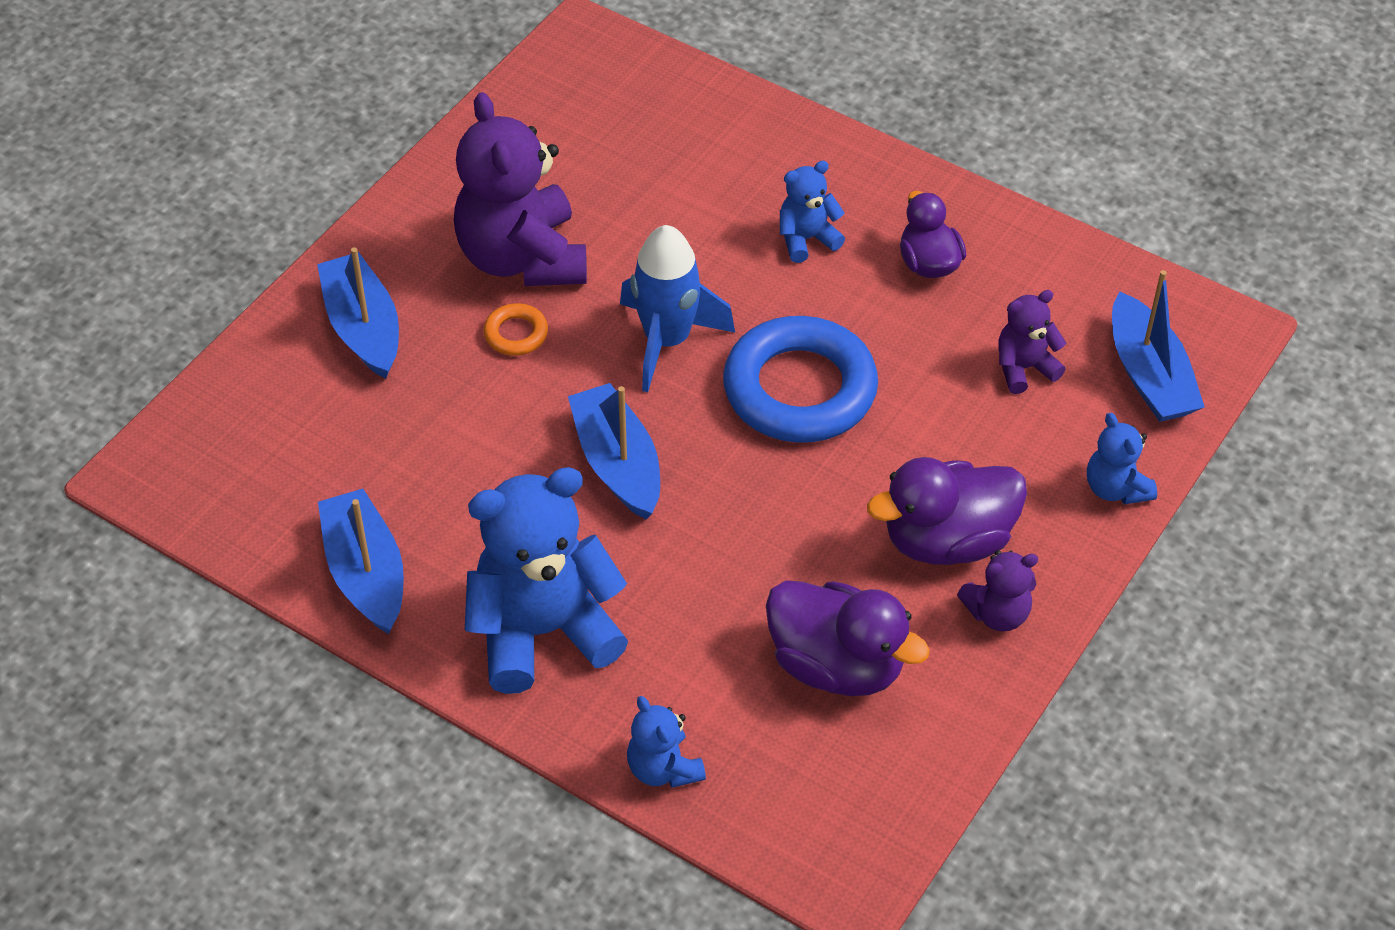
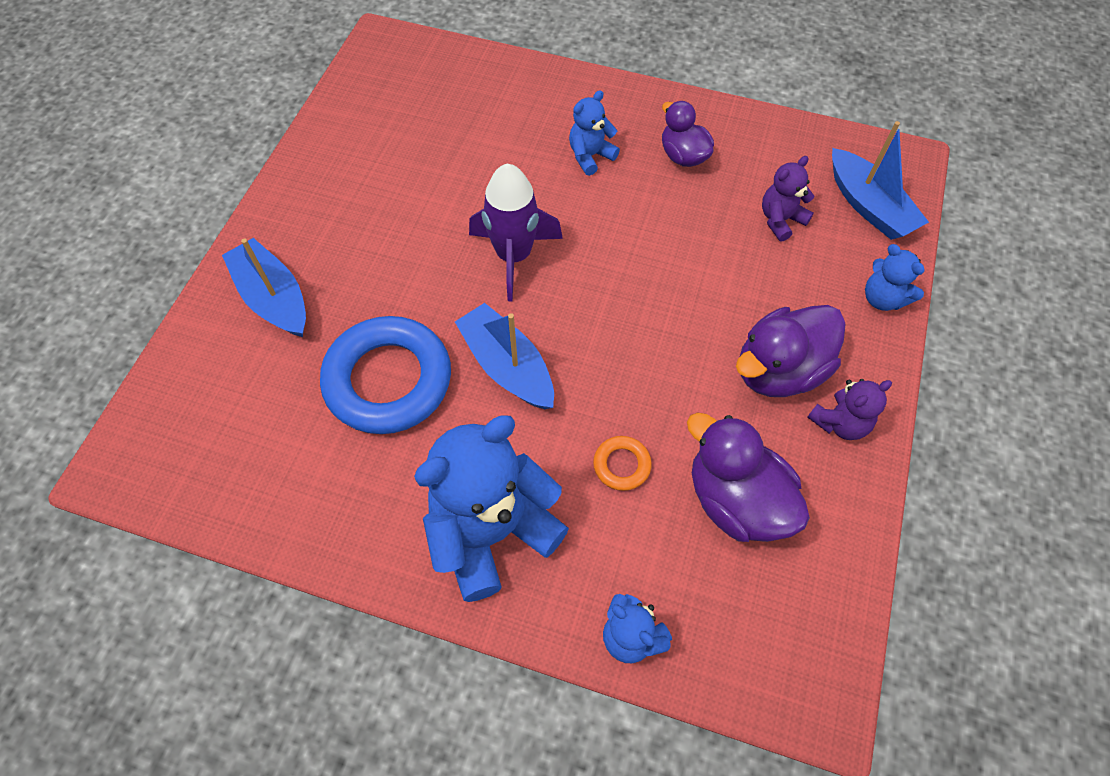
camera: 15 degrees left, 10 degrees up
(366, 573) = (329, 515): blue boat -> none
(516, 334) = (396, 276): orange ring -> orange ring (621, 465)
(522, 258) = (384, 215): purple teddy bear -> none
(667, 341) = (514, 256): blue rocket -> purple rocket
(799, 389) = (625, 273): blue ring -> blue ring (388, 380)
(836, 665) = (736, 500): purple duck -> purple duck turned 150 degrees counterclockwise

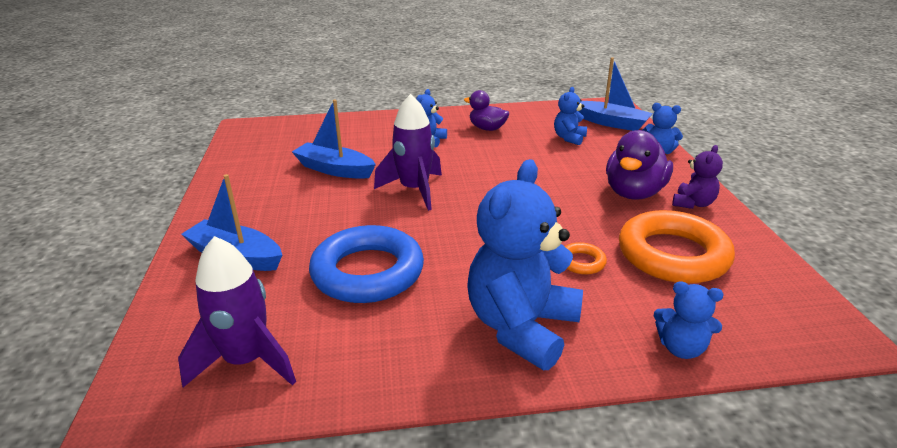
camera: 25 degrees left, 30 degrees down
(223, 457) = (247, 361): none -> purple rocket
(507, 366) = (455, 239): blue boat -> blue boat (334, 169)
(736, 500) = (672, 255): purple duck -> orange ring
(780, 220) = (569, 138): purple teddy bear -> blue teddy bear

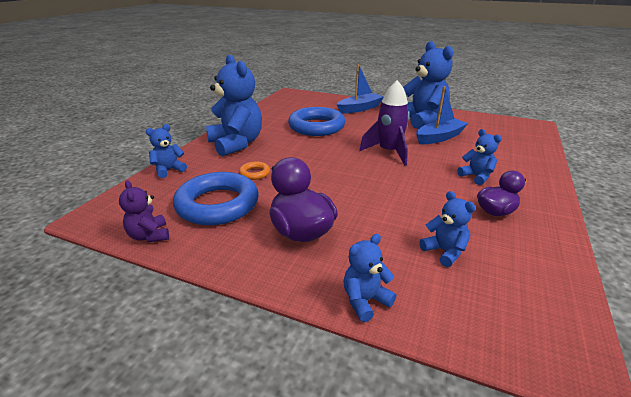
camera: 120 degrees right, 0 degrees up
(247, 361) = (289, 104): purple rocket -> none
(269, 191) = (421, 120): none -> blue teddy bear
(611, 123) = (482, 314): blue boat -> none
(672, 255) = (217, 204): orange ring -> blue ring
(693, 203) = (252, 253): purple teddy bear -> purple teddy bear (149, 236)

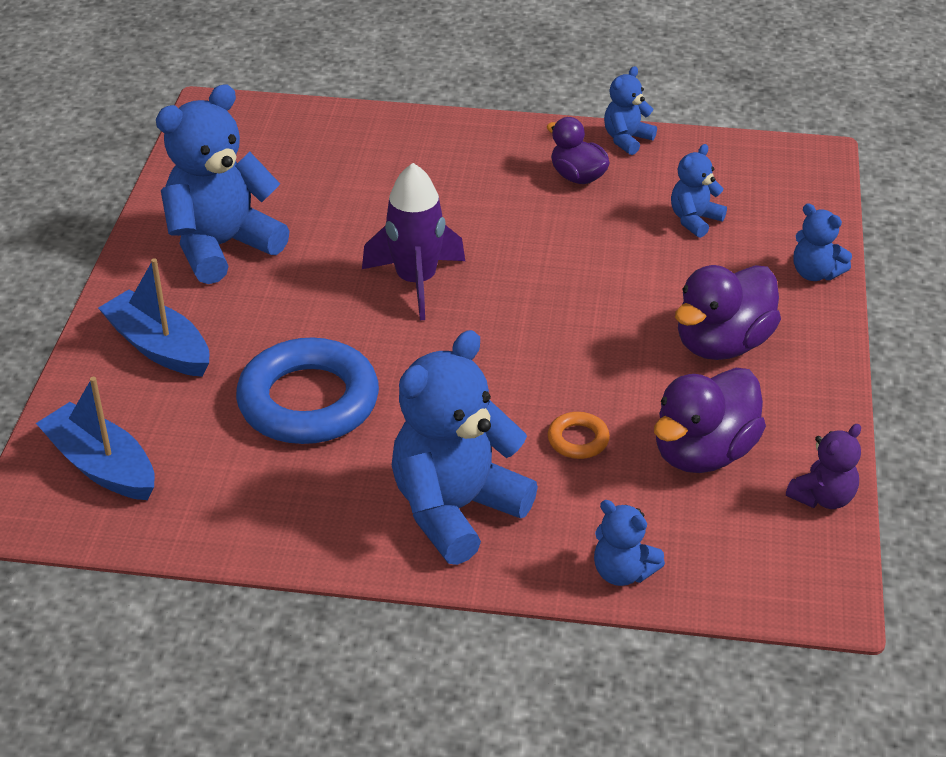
camera: 105 degrees left, 10 degrees up
(217, 204) = (703, 453): blue ring -> purple duck
(439, 137) = (319, 222): blue boat -> blue boat (101, 466)
(476, 177) = (476, 187): blue teddy bear -> blue teddy bear (627, 139)

